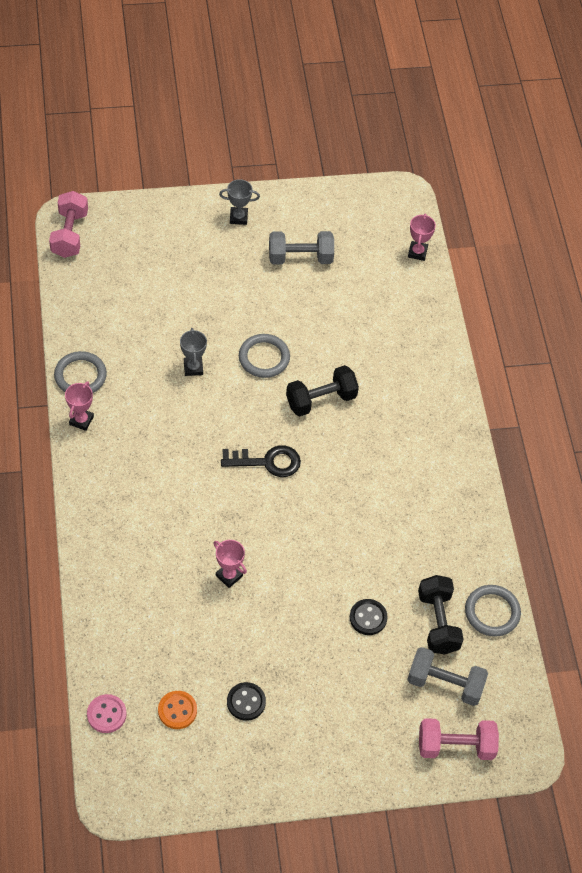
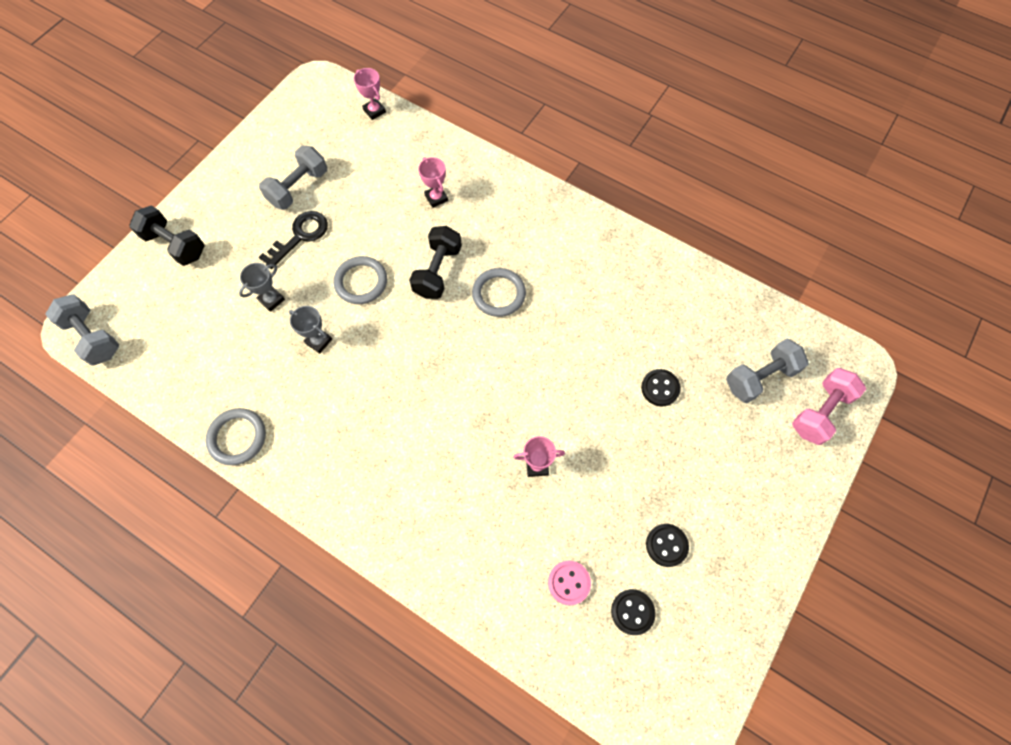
camera: 45 degrees left, 10 degrees up
(69, 234) = (93, 337): pink dumbbell -> grey dumbbell
(81, 420) = (281, 471): pink trophy -> pink trophy (436, 198)
(106, 714) = (590, 681): pink button -> pink button (569, 583)
(177, 710) = (632, 612): orange button -> black button
(238, 217) = (217, 201): grey trophy -> grey trophy (271, 300)
(267, 462) = (457, 353): black key -> black key (300, 236)
(438, 622) = (703, 341): black dumbbell -> black dumbbell (175, 245)
(492, 612) = (722, 297): grey ring -> grey ring (499, 294)

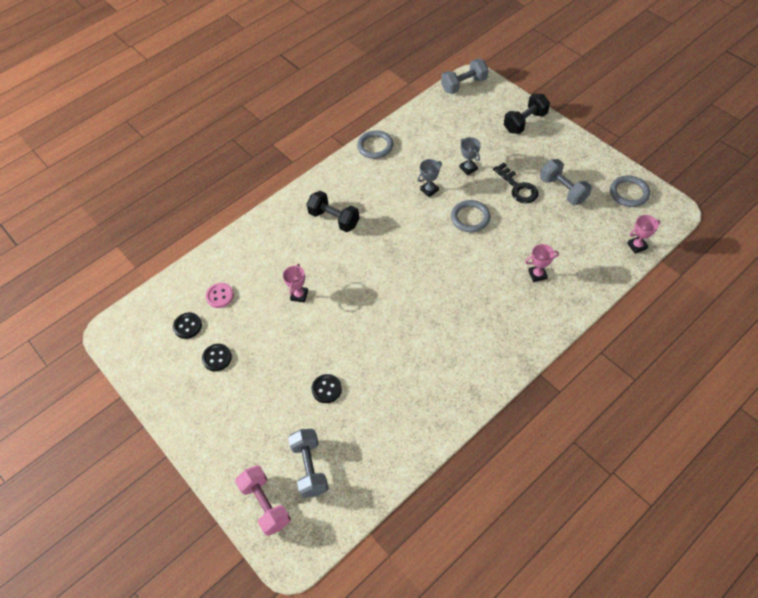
camera: 110 degrees right, 10 degrees down
(437, 271) = (468, 264): black dumbbell -> black dumbbell (334, 219)
(499, 294) = (438, 300): grey ring -> grey ring (629, 193)

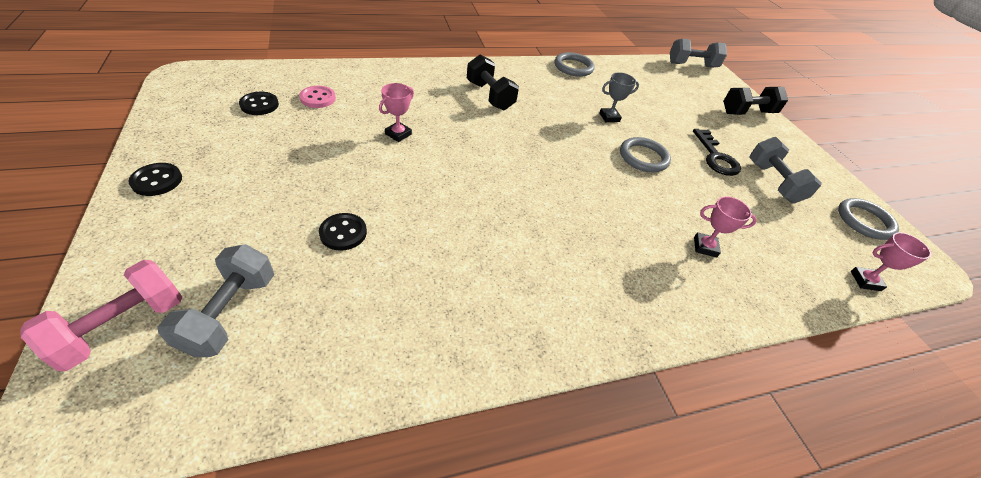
camera: 15 degrees right, 10 degrees down
(217, 358) = (256, 142): black button -> black button (157, 181)
(265, 504) = (122, 326): pink dumbbell -> pink dumbbell turned 45 degrees clockwise
(468, 168) = (664, 119): grey trophy -> none

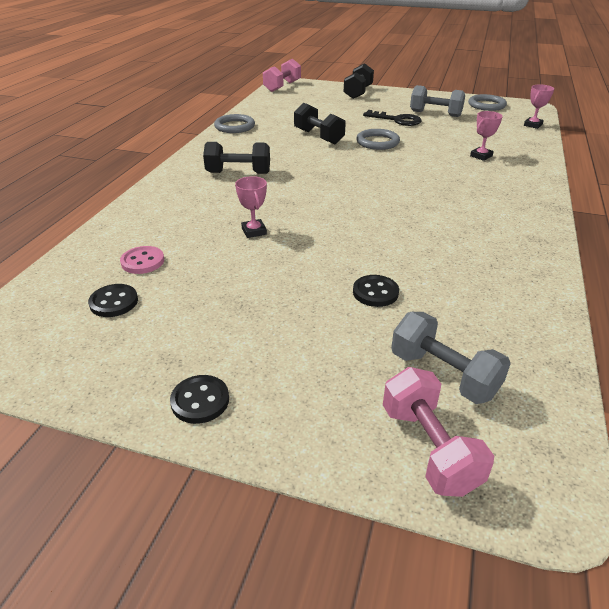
camera: 50 degrees left, 10 degrees down
(609, 117) = (318, 137): grey trophy -> black dumbbell
(692, 65) = (282, 86): grey dumbbell -> pink dumbbell

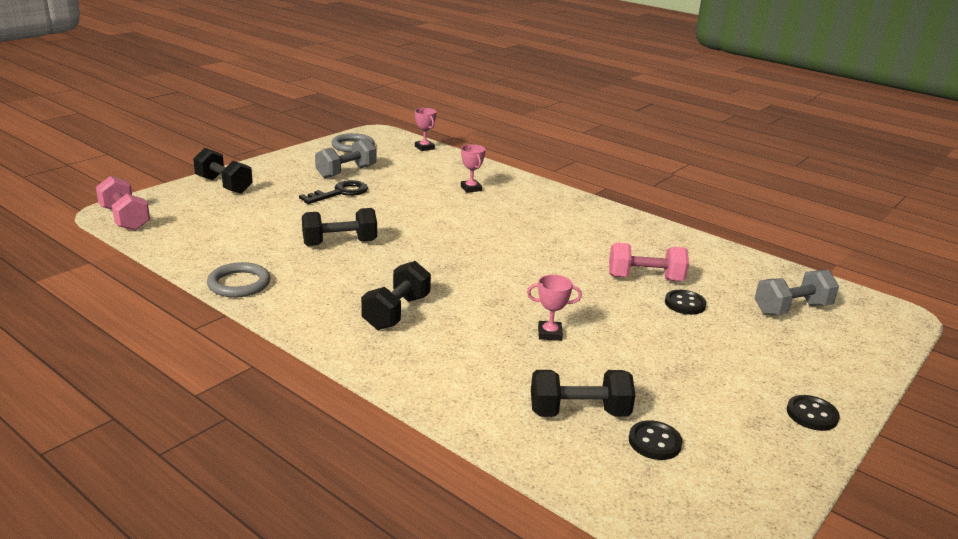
camera: 70 degrees left, 10 degrees down
(142, 261) = (579, 412): pink button -> black dumbbell
(377, 142) = (390, 219): grey ring -> none
(429, 448) = (861, 336): pink dumbbell -> pink dumbbell (645, 278)

